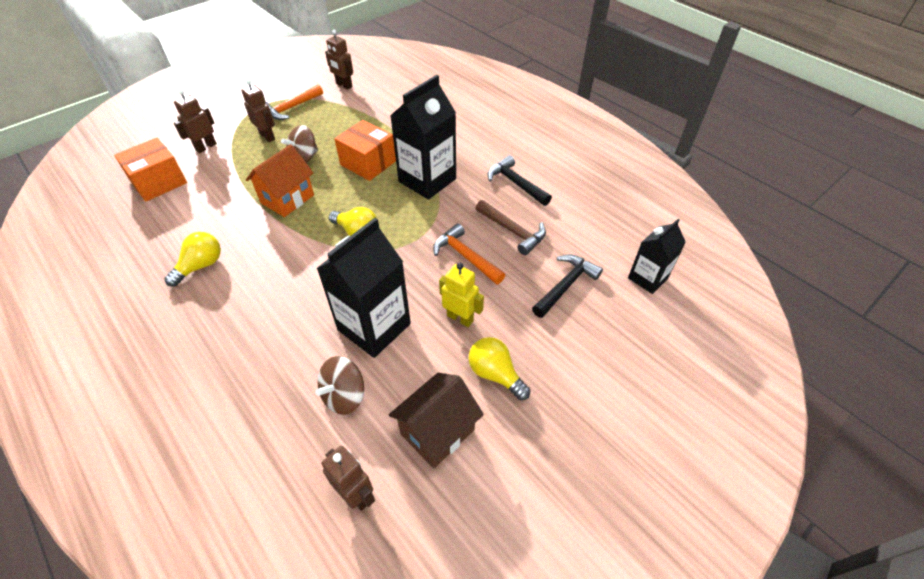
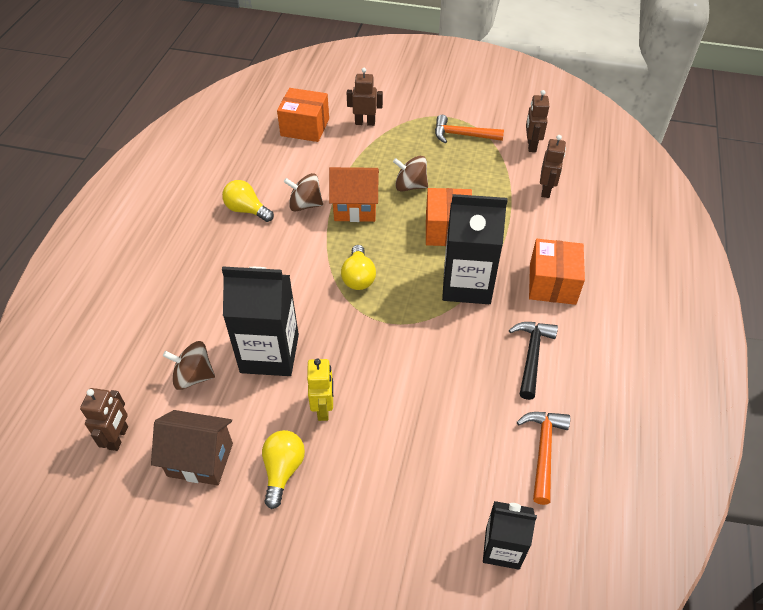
camera: 55 degrees right, 0 degrees up
(201, 266) = (247, 210): yellow light bulb -> yellow light bulb turned 150 degrees counterclockwise
(245, 225) = (305, 205): none -> brown spinning top
(267, 136) = (413, 146): brown robot -> brown robot (546, 190)
(466, 256) = (397, 371): orange hammer -> orange hammer (543, 451)
(469, 142) = (552, 283): none -> orange box
(512, 231) = (462, 390): brown hammer -> none
(565, 286) = (428, 474): black hammer -> none

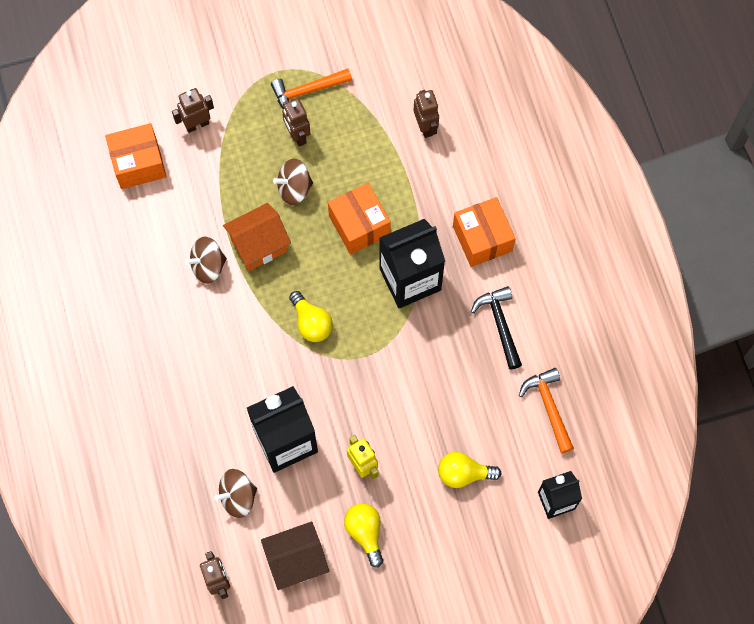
camera: 30 degrees left, 20 degrees up
(247, 210) = (156, 302): yellow light bulb -> yellow light bulb (463, 473)
(531, 145) = (382, 71): brown robot -> brown robot (297, 135)

